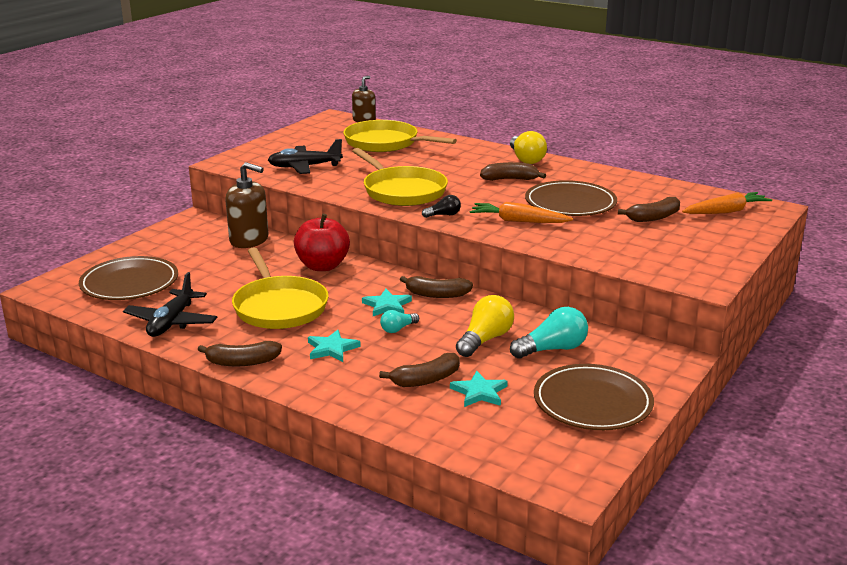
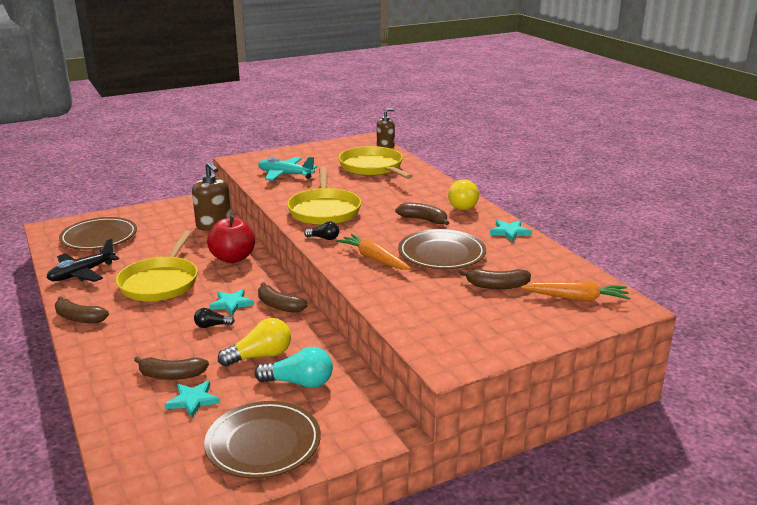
camera: 30 degrees right, 0 degrees up
(304, 167) = (285, 175): black plane -> turquoise plane
(332, 349) = (147, 327): turquoise star -> turquoise star (509, 232)
(398, 329) = (212, 326): turquoise light bulb -> black light bulb

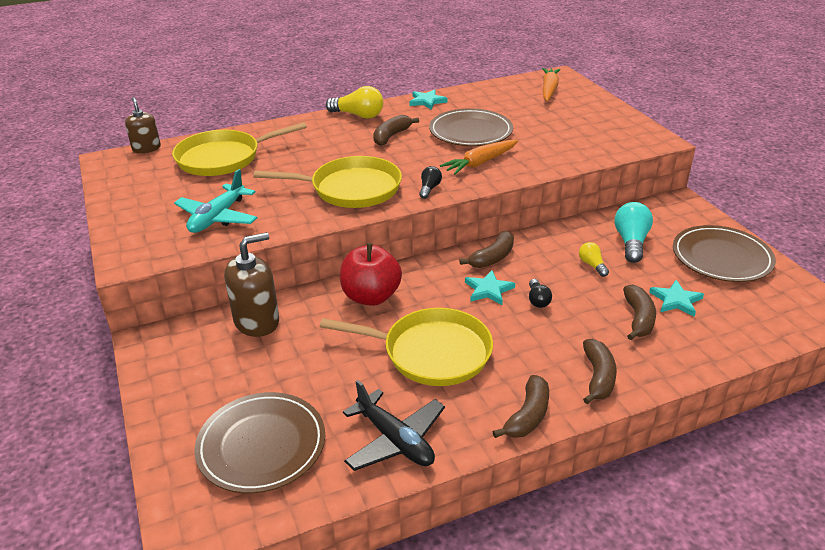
camera: 85 degrees left, 10 degrees up
(260, 356) = (592, 265): yellow light bulb -> yellow light bulb, size x0.56
(497, 286) = (532, 114): brown banana -> brown banana (597, 377)

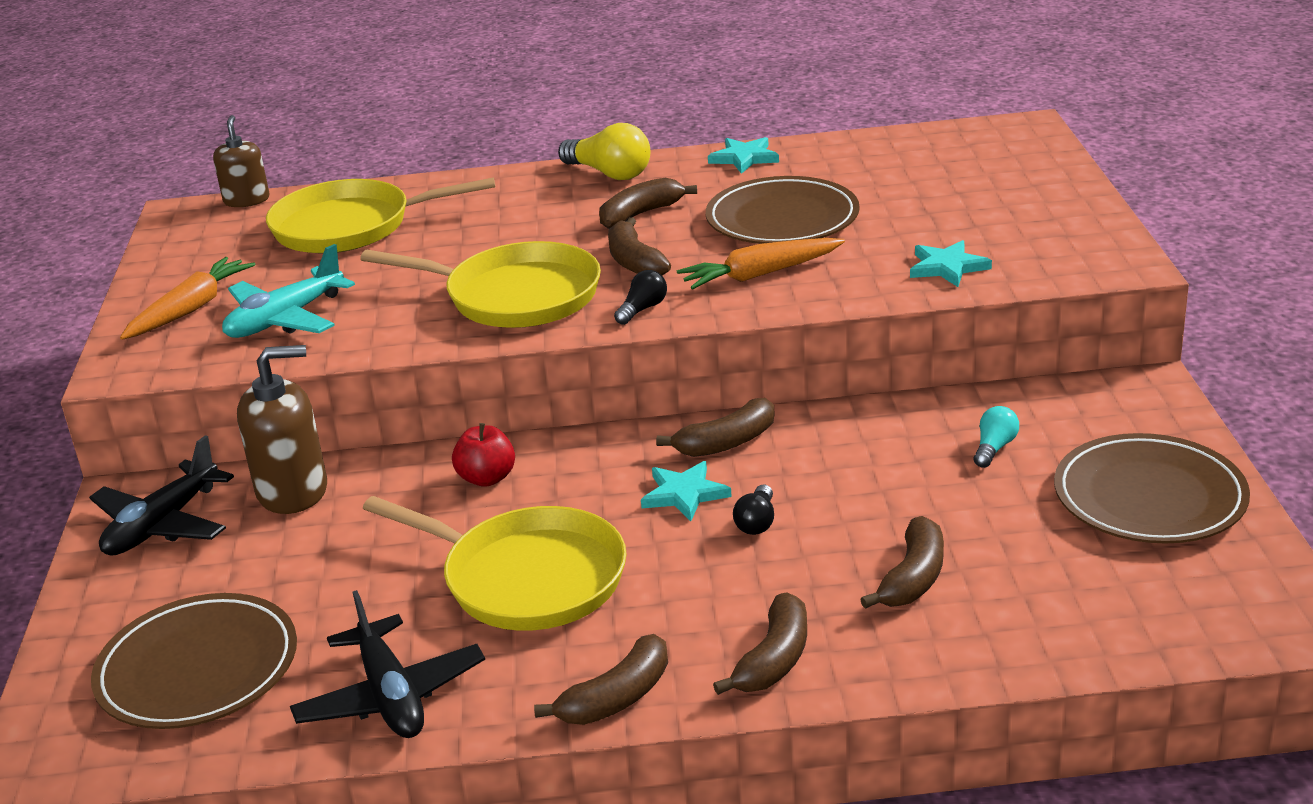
camera: 20 degrees right, 5 degrees down
(184, 355) = (163, 525): none -> black plane
(371, 296) = (487, 478): red apple -> red apple, size x0.60
(406, 163) = (635, 262): none -> brown banana
(549, 90) = (983, 153): orange carrot -> orange carrot (191, 309)
(592, 265) = (894, 478): yellow light bulb -> none
(631, 242) = (994, 448): turquoise light bulb -> turquoise light bulb, size x0.56
(676, 300) = (1005, 558): turquoise star -> turquoise star (947, 267)

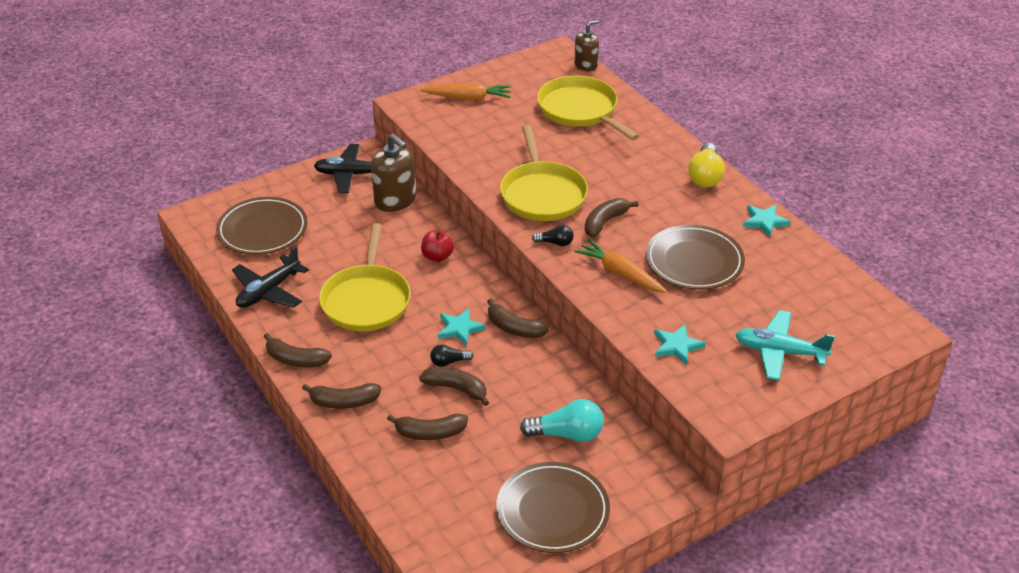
camera: 60 degrees right, 10 degrees up
(285, 319) = (475, 130): turquoise plane -> turquoise plane (779, 352)
(640, 214) = (662, 205): brown banana -> brown banana (456, 389)
(994, 448) = (567, 434): turquoise light bulb -> turquoise light bulb, size x1.79

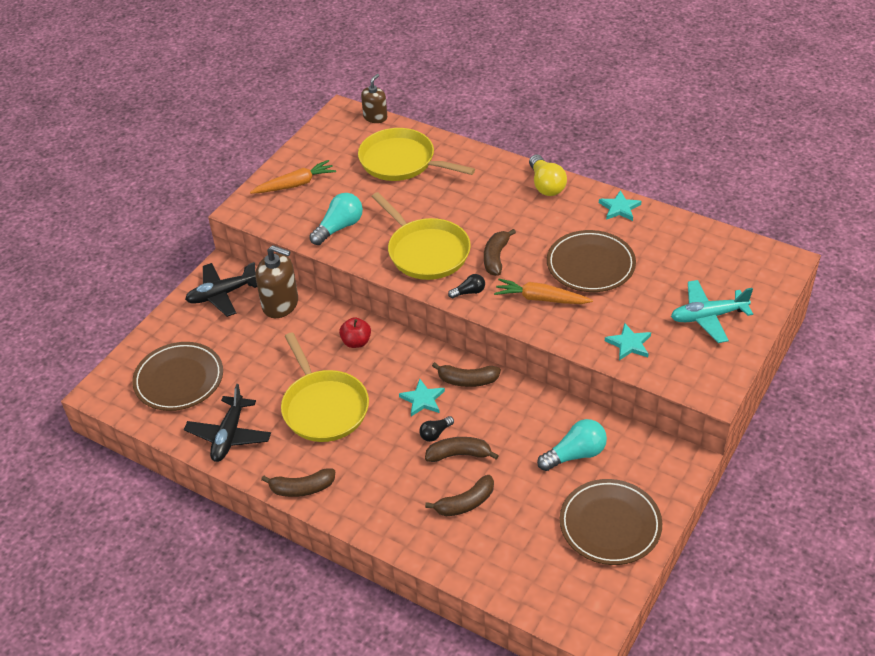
camera: 25 degrees left, 5 degrees up
(344, 402) = (373, 508): brown banana -> none
(479, 146) = (339, 227): none -> turquoise light bulb

